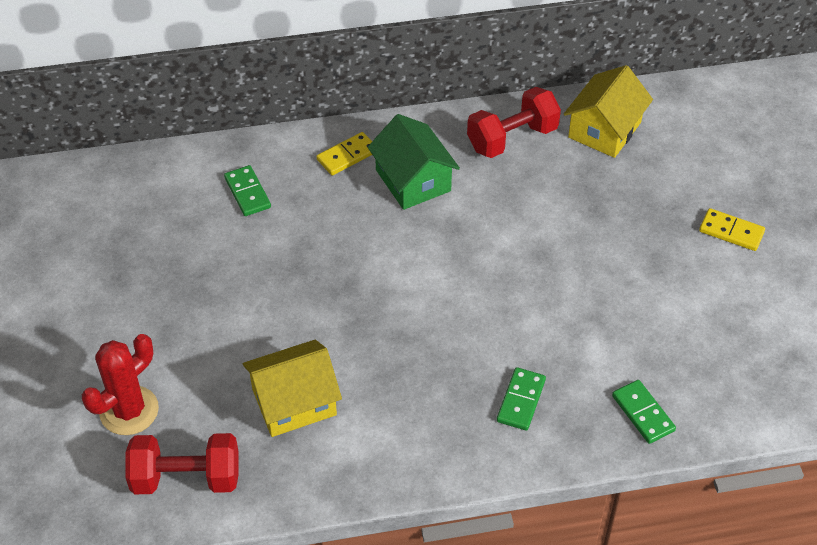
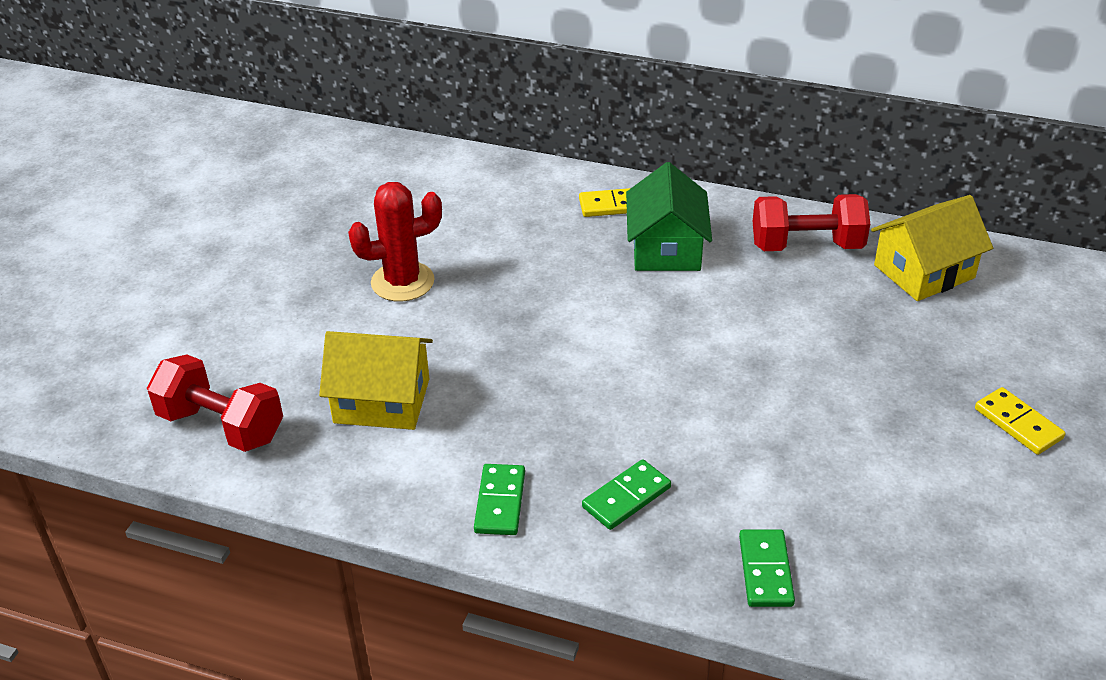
camera: 30 degrees right, 10 degrees down
(129, 411) = (221, 346): red cactus -> red cactus (402, 282)
(247, 193) = (487, 204): green domino -> green domino (500, 502)

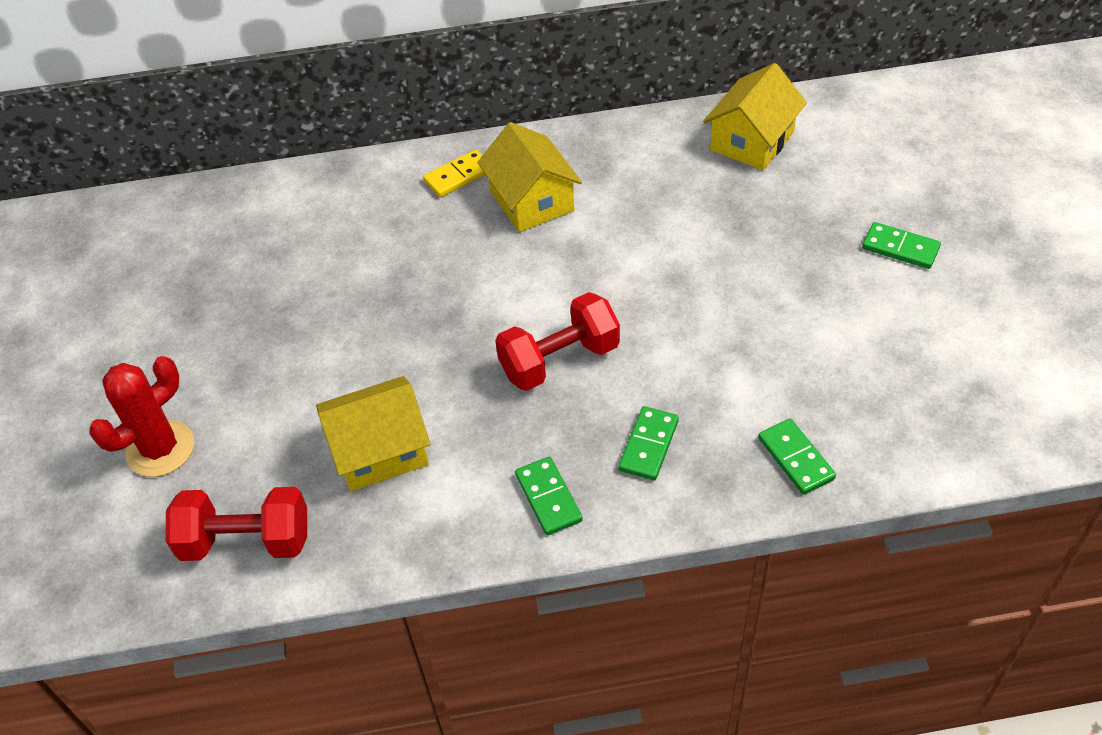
camera: 25 degrees left, 10 degrees up
(402, 282) = (318, 327): red cactus -> red cactus (160, 449)
(666, 248) = (531, 200): green house -> yellow house
(806, 246) = (646, 153): red dumbbell -> red dumbbell (559, 360)
(1018, 424) = (900, 248): yellow domino -> green domino

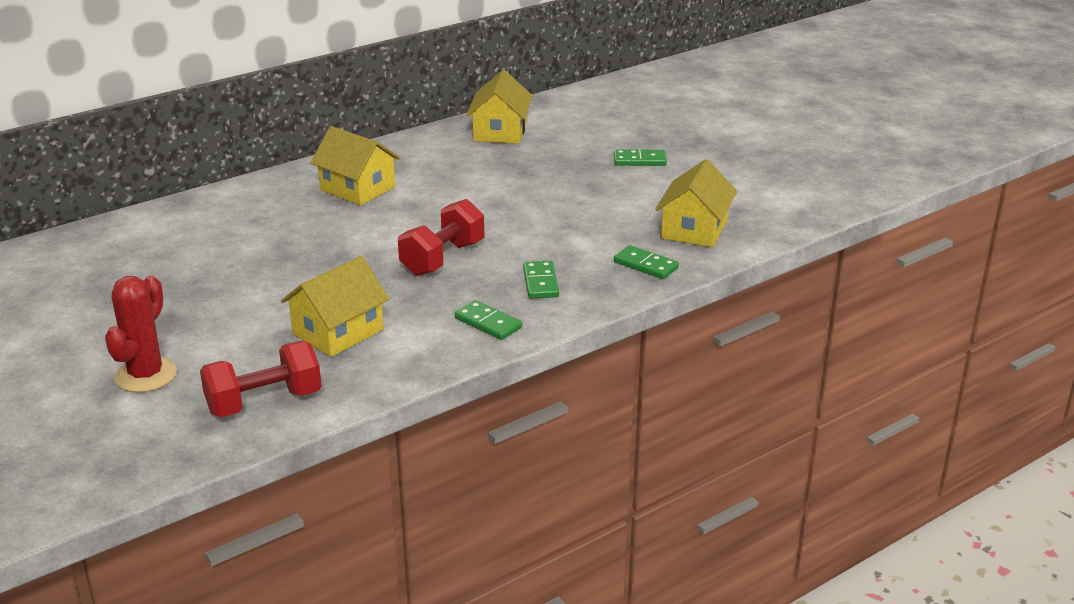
camera: 30 degrees left, 20 degrees down
(458, 176) = (288, 187): yellow domino -> none
(898, 410) = (694, 229): none -> yellow house

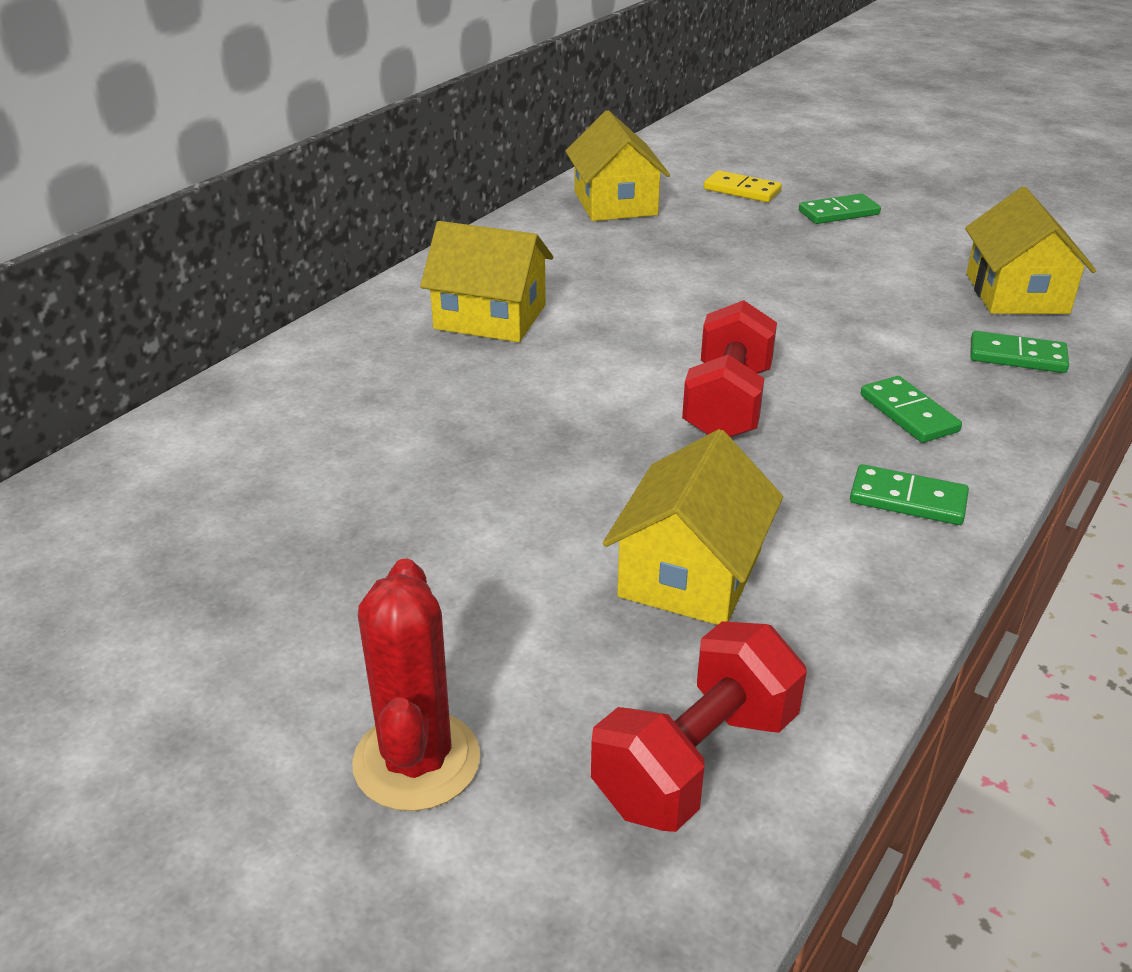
camera: 20 degrees left, 5 degrees up
(592, 135) = (742, 190): none -> yellow domino

